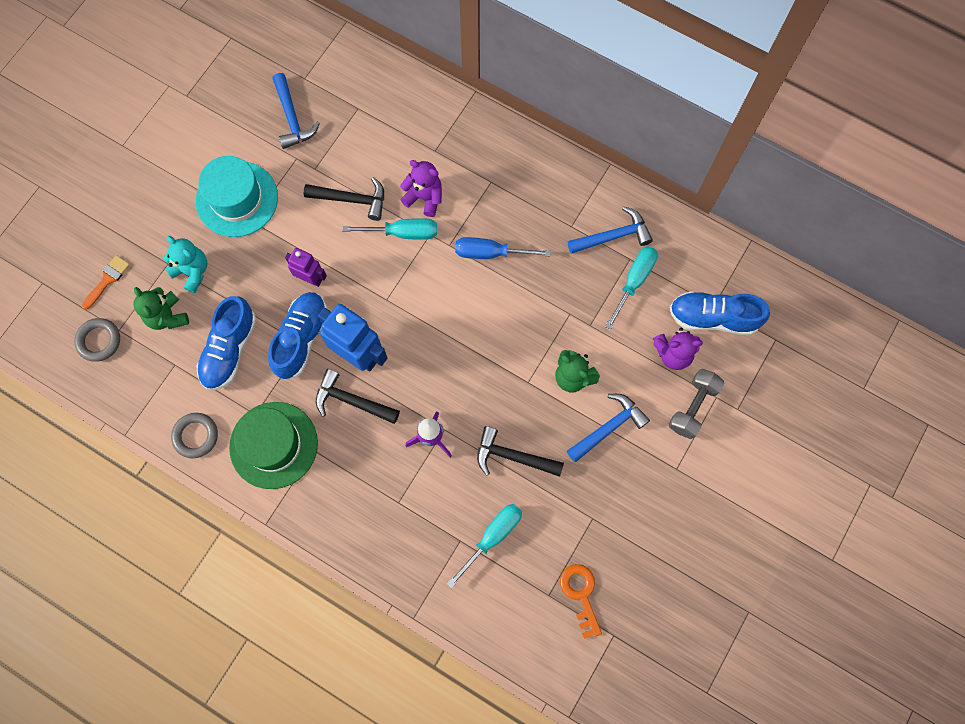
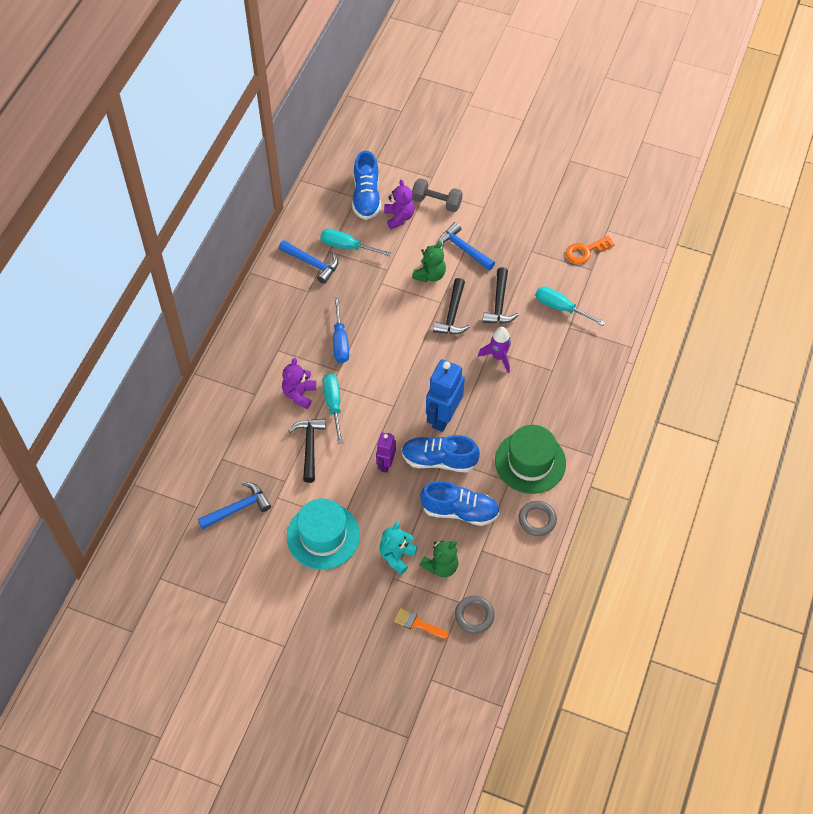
camera: 100 degrees left, 15 degrees down
(352, 401) = (482, 414): black hammer -> black hammer (452, 314)
(613, 236) = (312, 263): blue hammer -> blue hammer turned 150 degrees clockwise

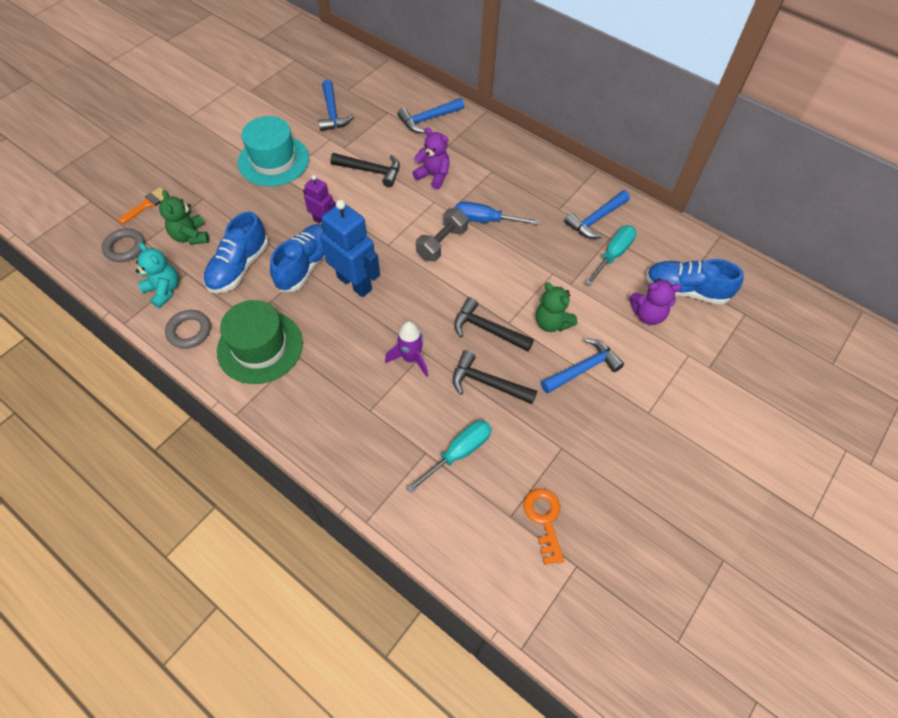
camera: 105 degrees right, 0 degrees up
(222, 419) = (428, 119): none -> blue hammer
(333, 404) = (410, 198): turquoise screwdriver -> none
(397, 556) = (222, 206): turquoise teddy bear -> turquoise teddy bear (164, 290)
(436, 202) = (665, 360): grey dumbbell -> grey dumbbell (442, 243)

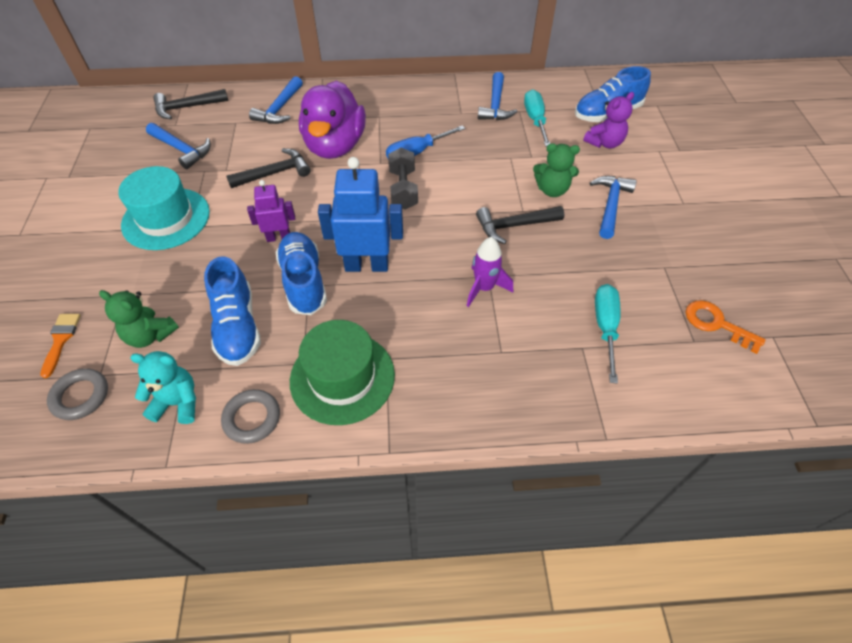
camera: 40 degrees left, 5 degrees down
(433, 176) = (335, 146): purple teddy bear -> purple duck
(487, 383) = (561, 262): black hammer -> black hammer (187, 107)

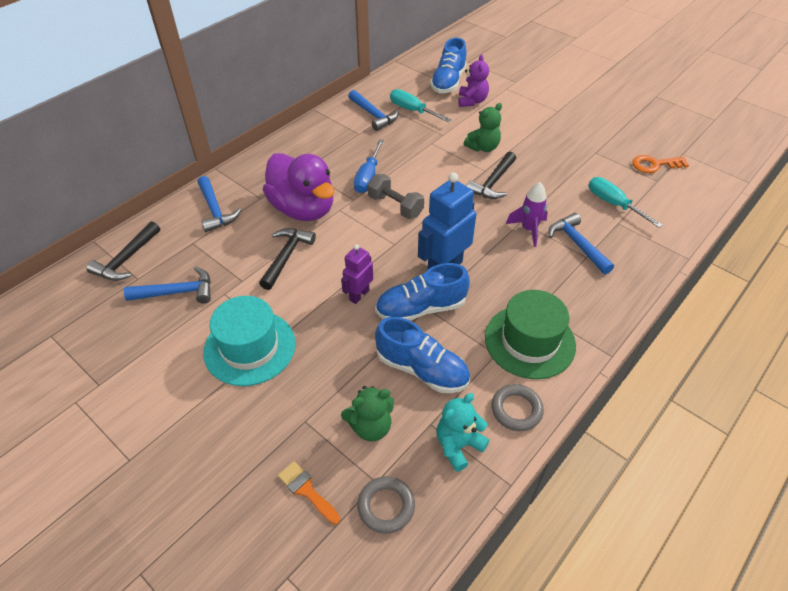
camera: 45 degrees left, 5 degrees down
(304, 282) = (421, 308): blue shoe -> blue shoe turned 45 degrees counterclockwise
(610, 205) = (525, 136): blue hammer -> blue hammer (577, 244)

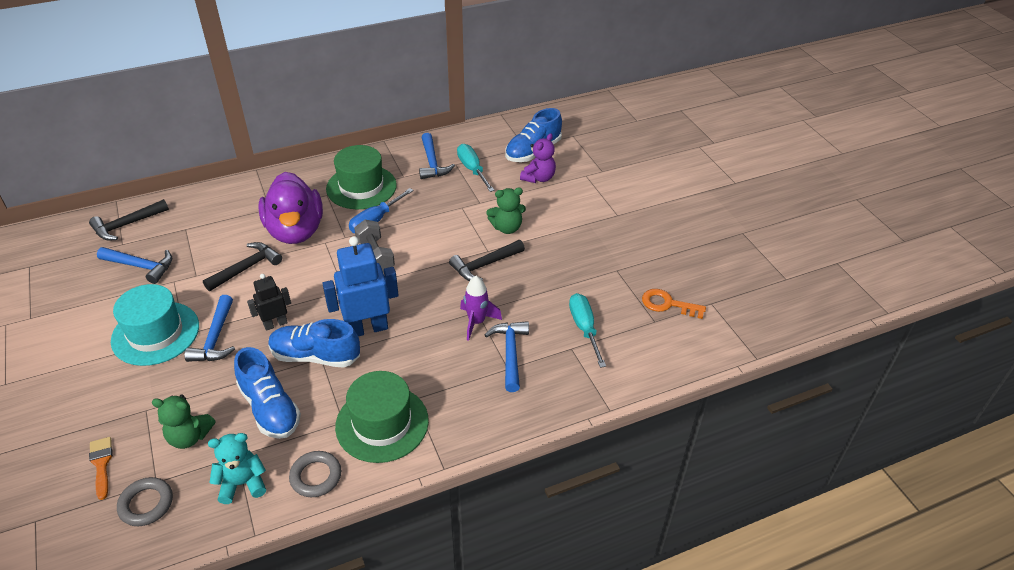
camera: 25 degrees right, 5 degrees down
(215, 210) = (225, 207): blue hammer -> blue hammer (215, 338)
(329, 153) = (361, 187): none -> green hat
(359, 295) = (275, 324): purple robot -> black robot

